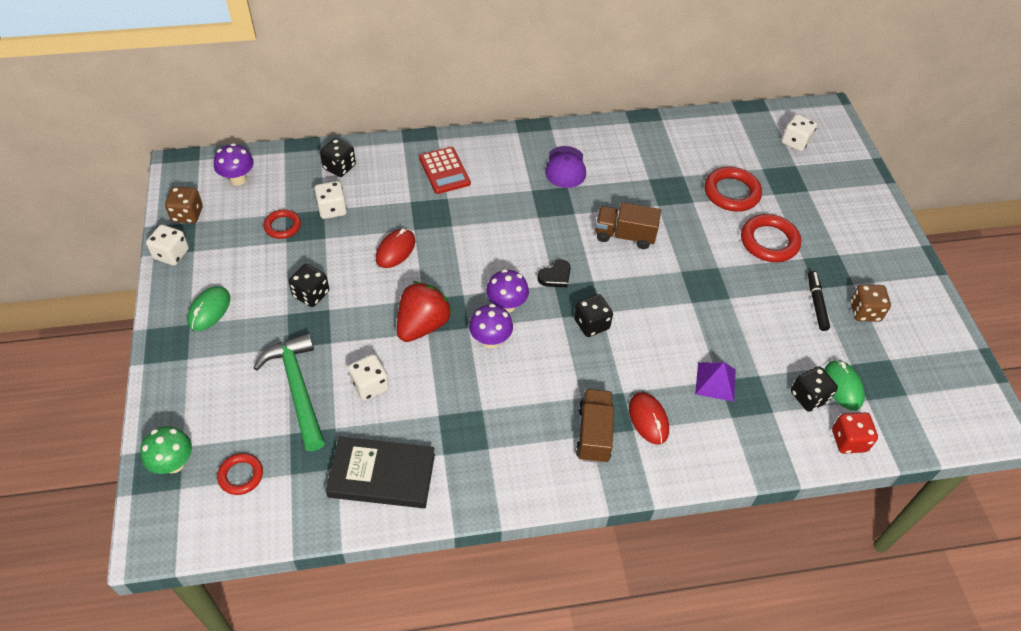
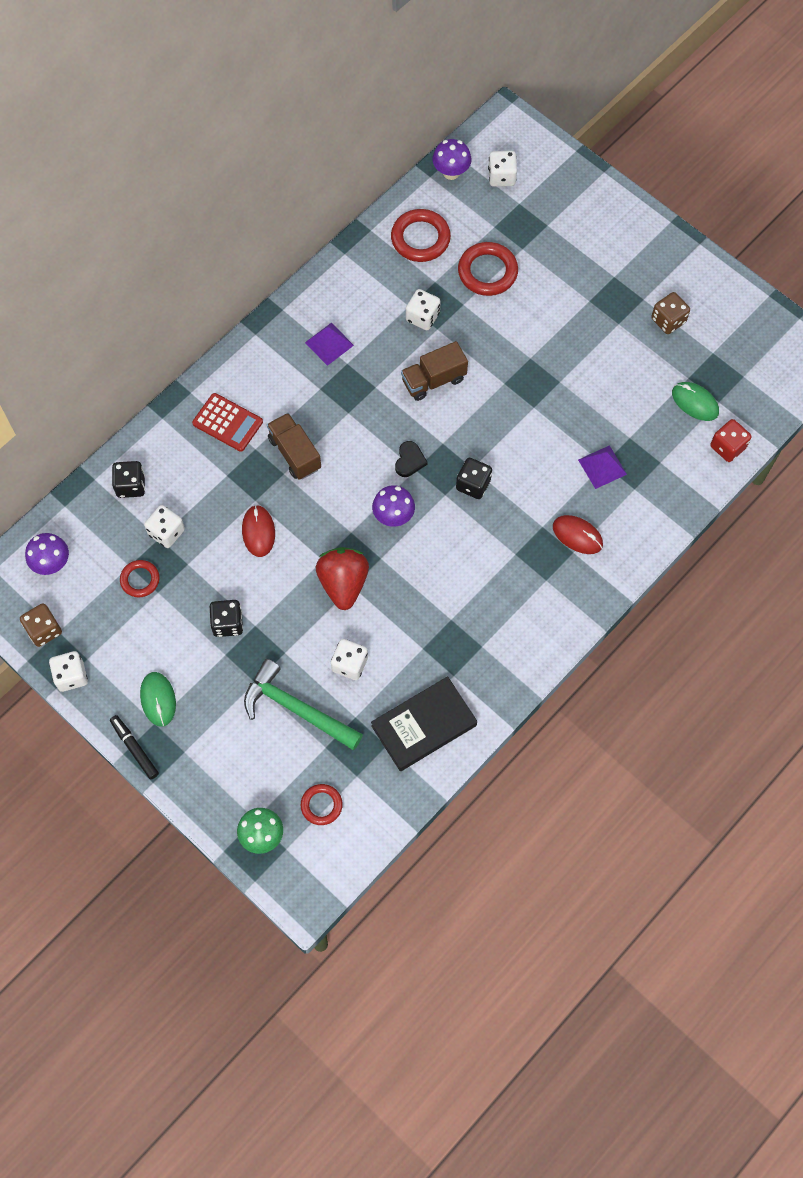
camera: 35 degrees left, 15 degrees up
(490, 340) = (407, 556): purple mushroom -> purple mushroom (451, 172)
(565, 167) = (329, 344): purple cap -> purple pyramid
(593, 434) = (547, 577): brown truck -> brown truck (294, 453)
(653, 191) = (422, 317): none -> white dice
(769, 241) = (552, 302): red ring -> red ring (420, 238)
(809, 397) = (677, 430): black dice -> none
(816, 303) = (628, 339): black marker -> black marker (134, 748)

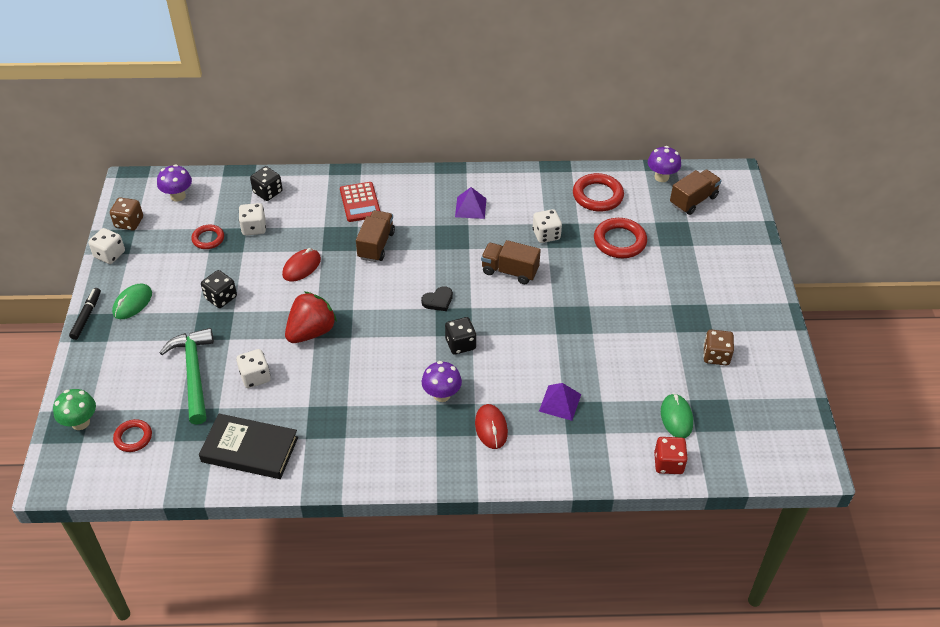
camera: 45 degrees right, 20 degrees down
(393, 516) = (388, 321): purple mushroom -> purple mushroom (441, 395)
(501, 177) = (693, 200): white dice -> brown truck

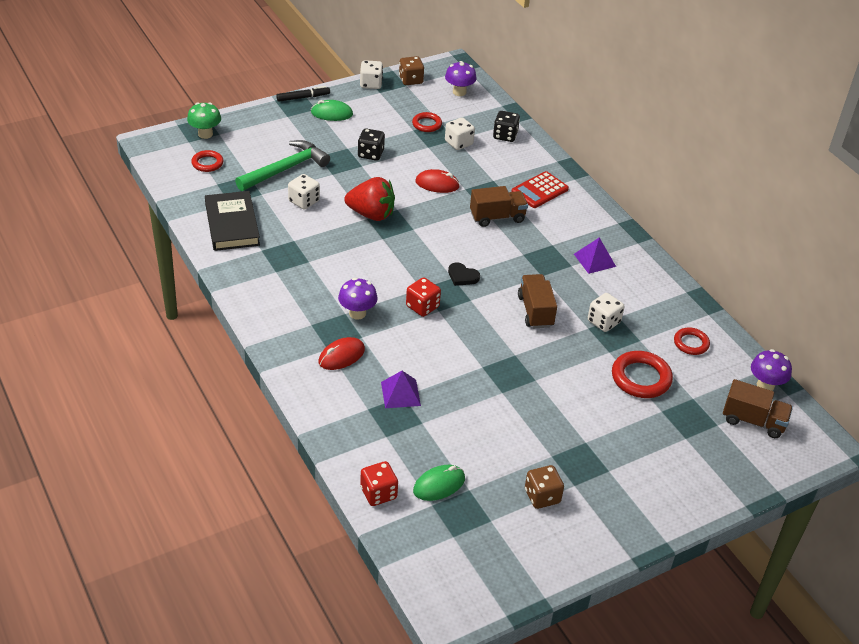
camera: 60 degrees right, 5 degrees down
(460, 344) = (422, 306): black dice -> red dice
(597, 196) = (691, 343): red ring -> red ring, size x0.61

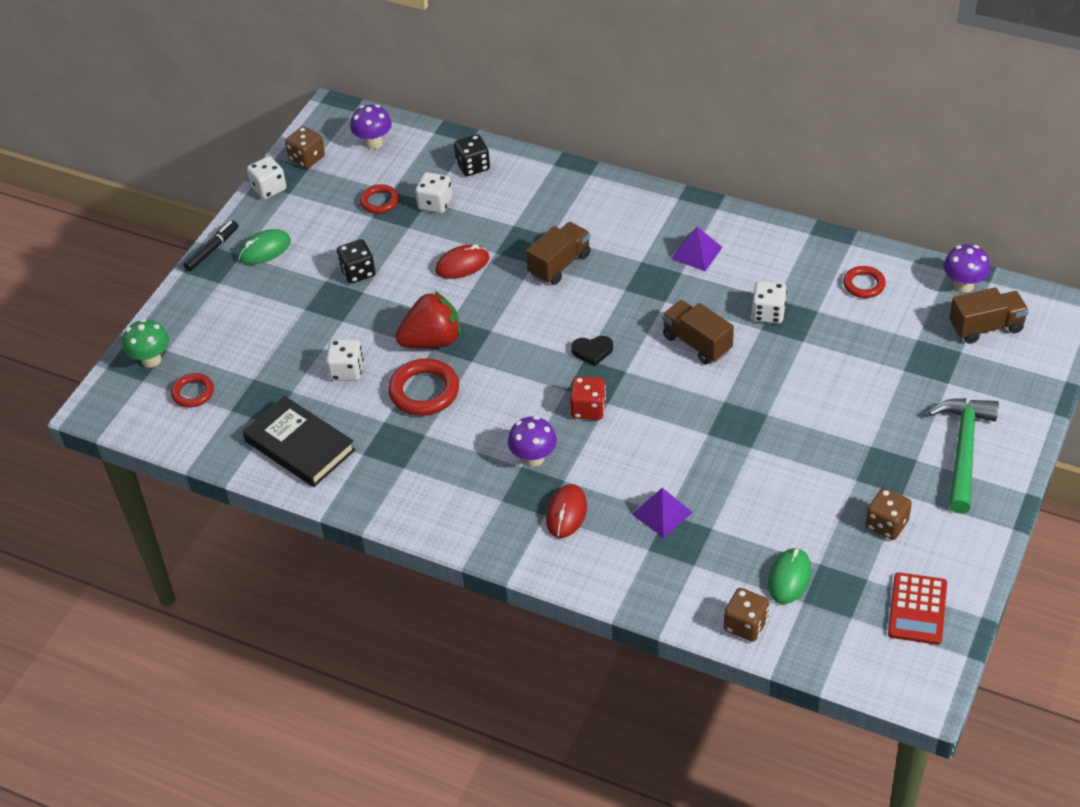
camera: 30 degrees left, 5 degrees up
(285, 169) = (286, 346): green hammer -> green hammer (963, 451)
(378, 493) = (745, 625): red dice -> brown dice
(539, 190) = (570, 208): red calculator -> red calculator (917, 609)
(641, 378) = (855, 349): red ring -> red ring (424, 391)

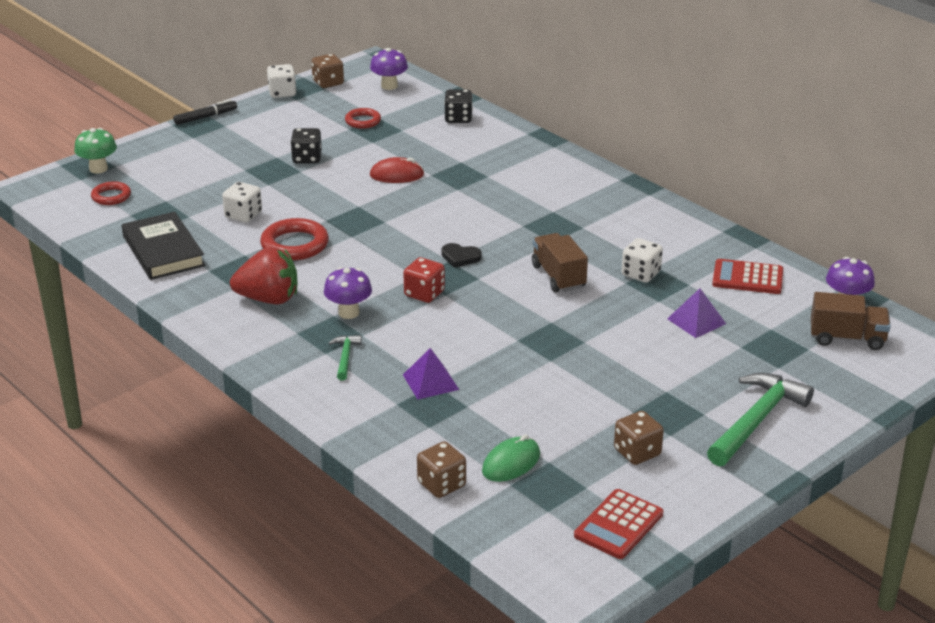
camera: 20 degrees right, 15 degrees down
(264, 250) = (246, 127): green mouse -> none
(432, 341) = (329, 215): red strawberry -> red strawberry (269, 299)
(435, 204) = (407, 133): white dice -> none
(559, 264) = (479, 195): brown truck -> none
(566, 513) = (345, 357): red mouse -> green hammer
(696, 253) = (607, 218): purple pyramid -> purple pyramid (696, 321)
(864, 284) = (747, 278): red ring -> red calculator

